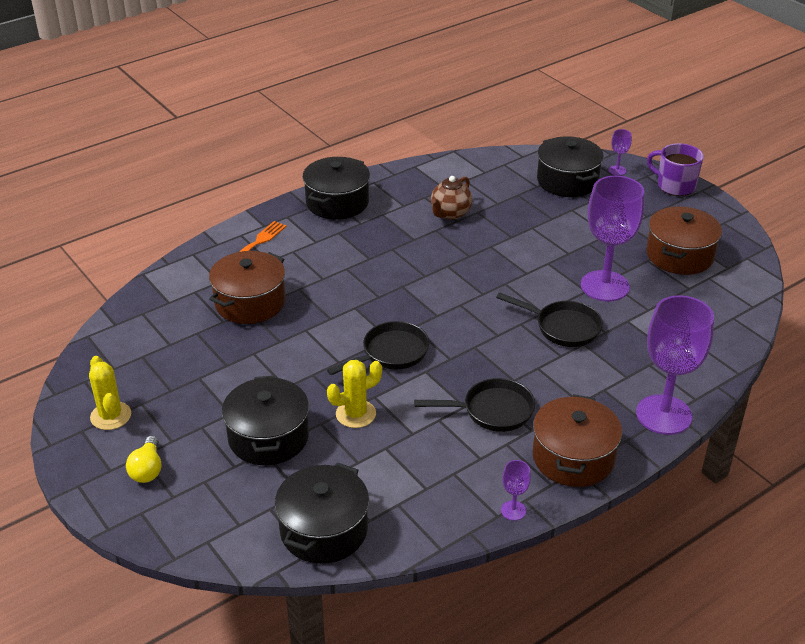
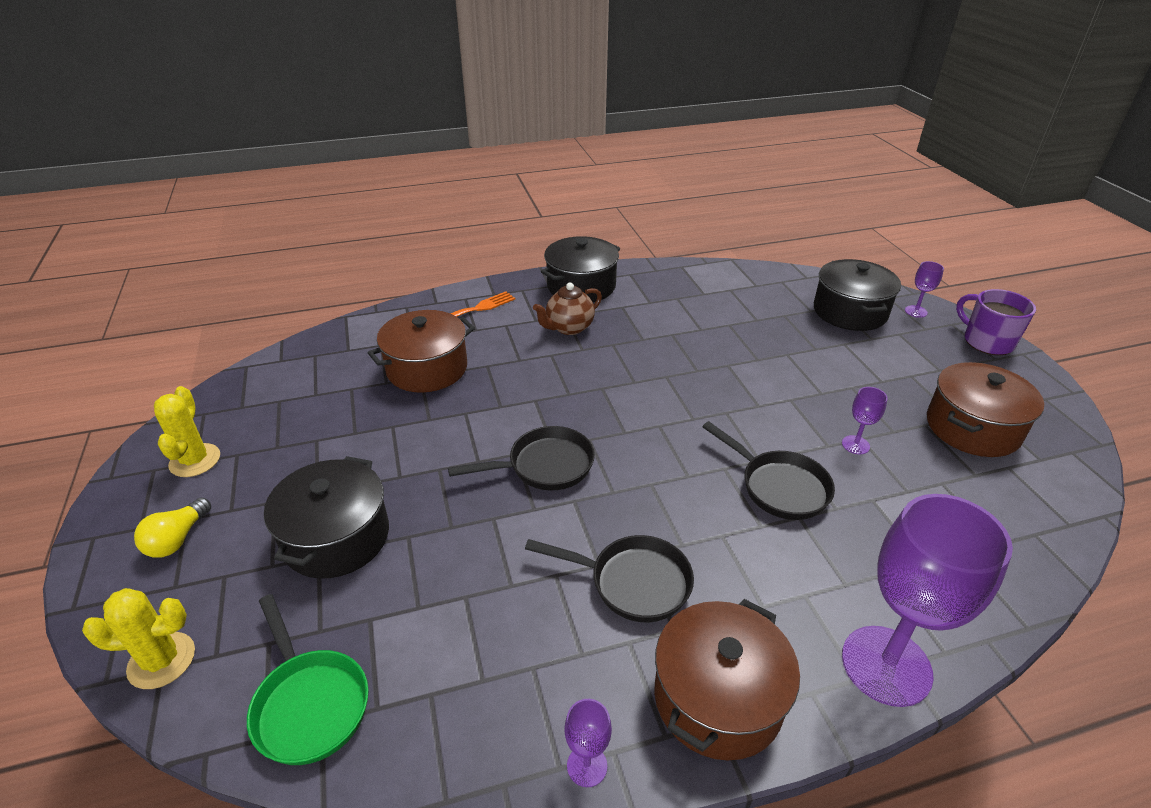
camera: 20 degrees right, 0 degrees up
(324, 530) = (309, 703): black pot -> green pan
(355, 414) = (456, 536): yellow cactus -> yellow cactus (161, 660)
(450, 213) = (697, 320): brown teapot -> brown teapot (569, 328)
(604, 286) = (855, 445): purple goblet -> purple goblet, size x0.42

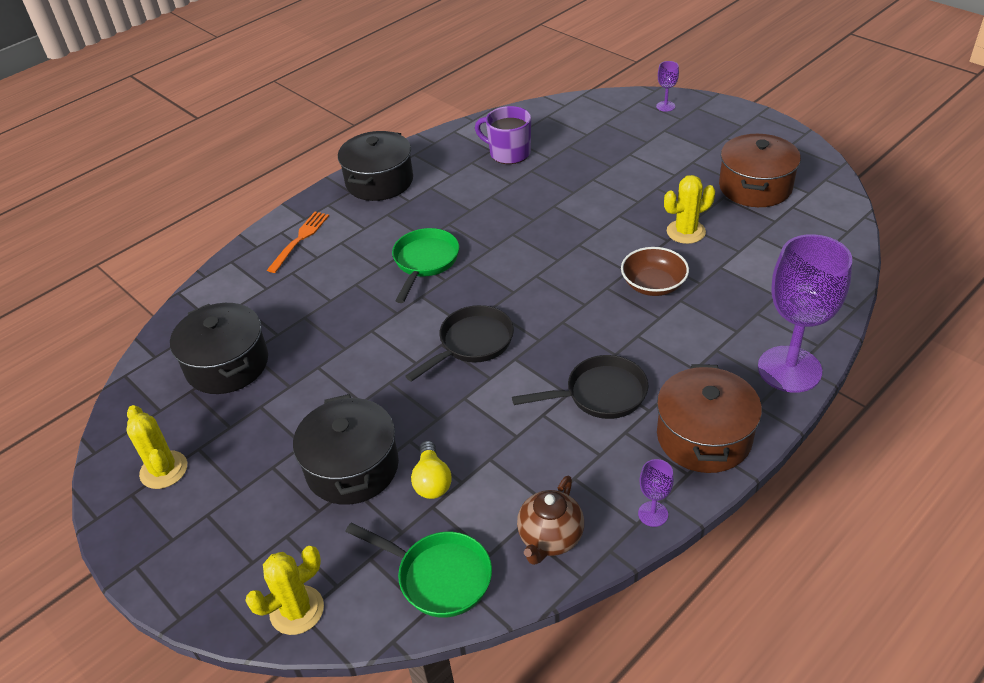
camera: 25 degrees left, 5 degrees up
(177, 539) = (216, 531): yellow light bulb -> yellow light bulb (432, 481)
(427, 369) = (304, 308): brown pot -> none
(563, 370) = (425, 262): none -> green pan
(569, 328) = (399, 224): brown teapot -> brown teapot (550, 538)
(779, 487) = (653, 285): black pan -> brown bowl
(850, 312) = (617, 124): black pot -> black pot (227, 364)
(855, 445) = (686, 232): purple goblet -> yellow cactus
(986, 341) = (729, 114): purple mug -> purple mug (508, 153)

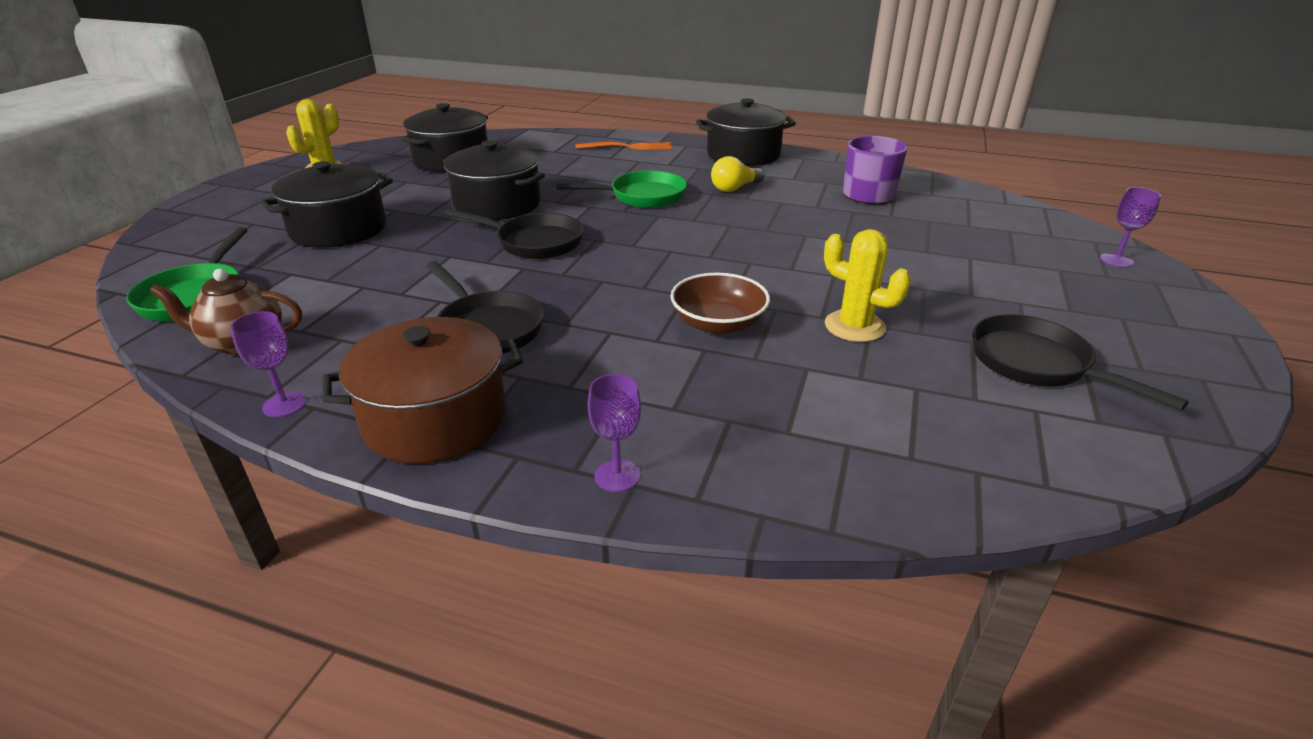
camera: 60 degrees right, 10 degrees down
(297, 610) = (165, 246): yellow cactus -> none
(374, 351) = (497, 204): none -> black pot
(432, 481) = (326, 266): yellow light bulb -> yellow light bulb (734, 188)
(755, 187) = (1037, 364): brown pot -> black pan
(789, 369) = (617, 475): purple goblet -> purple goblet, size x0.42

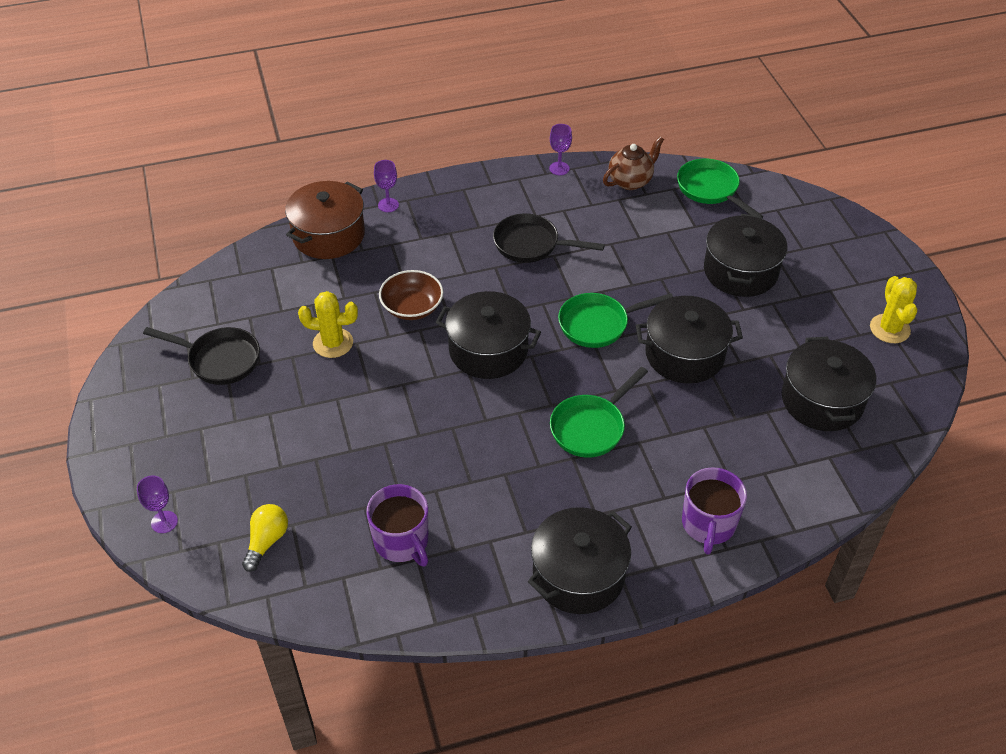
camera: 145 degrees right, 15 degrees up
(435, 419) = (488, 192): brown pot -> brown pot (328, 235)
(534, 242) = (598, 324): black pan -> green pan
(628, 147) = (708, 525): orange fork -> purple mug
(670, 262) = (488, 350): none -> black pot
(734, 188) = (528, 487): yellow light bulb -> yellow light bulb (267, 541)

